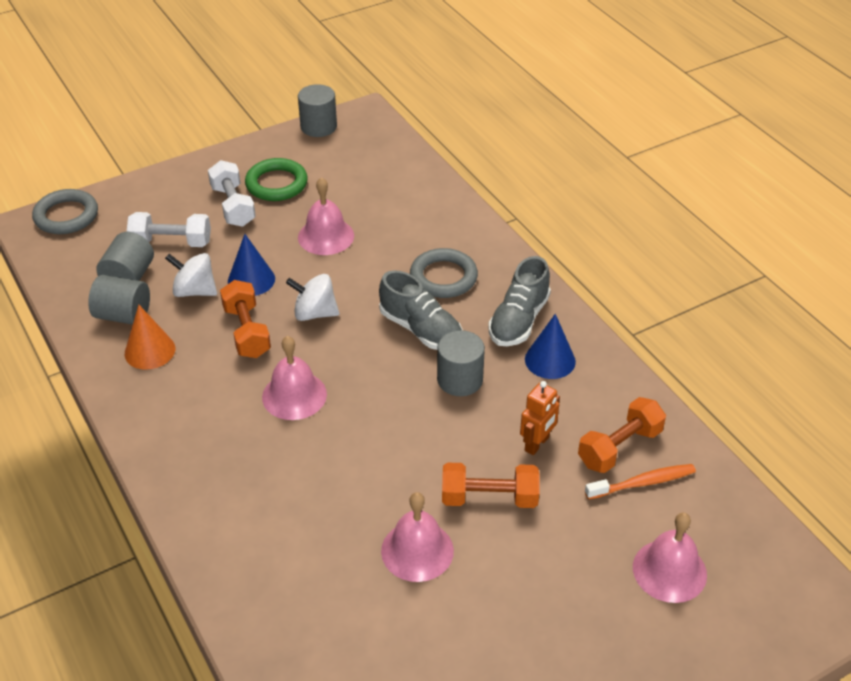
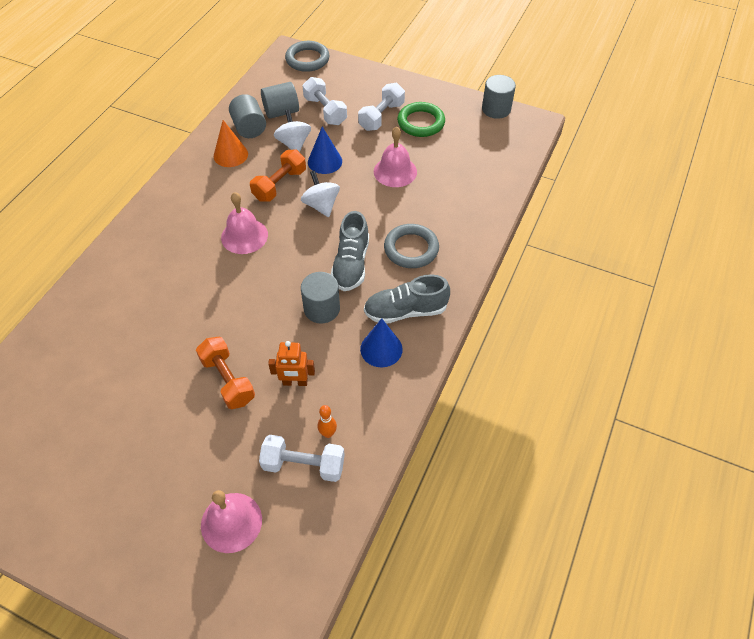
camera: 55 degrees right, 10 degrees up
(417, 550) = (159, 365): pink bell -> none
(619, 447) = (328, 433): orange dumbbell -> orange bowling pin
(643, 483) = (303, 465): orange toothbrush -> white dumbbell

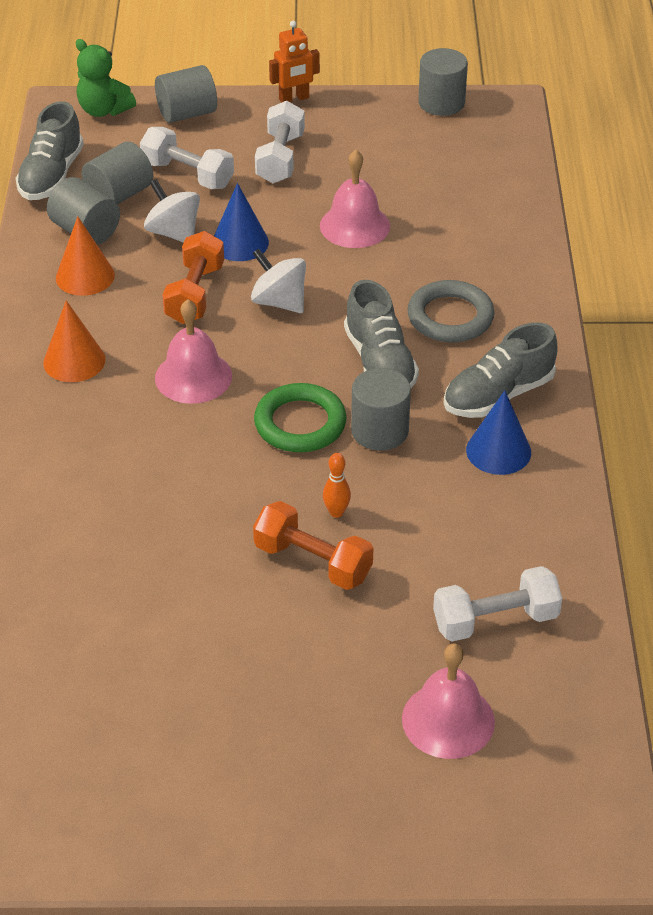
camera: 25 degrees left, 10 degrees down
(190, 204) = (74, 361): none -> orange cone
(254, 90) = (51, 176): none -> grey shoe
(295, 382) = (410, 531): orange robot -> orange robot (294, 99)
(307, 59) = (104, 110): grey ring -> green teddy bear
(328, 433) = (500, 573): orange bowling pin -> orange bowling pin (336, 512)
(349, 74) = (187, 113): none -> grey cylinder
(421, 123) = (345, 150): green ring -> green ring (300, 423)

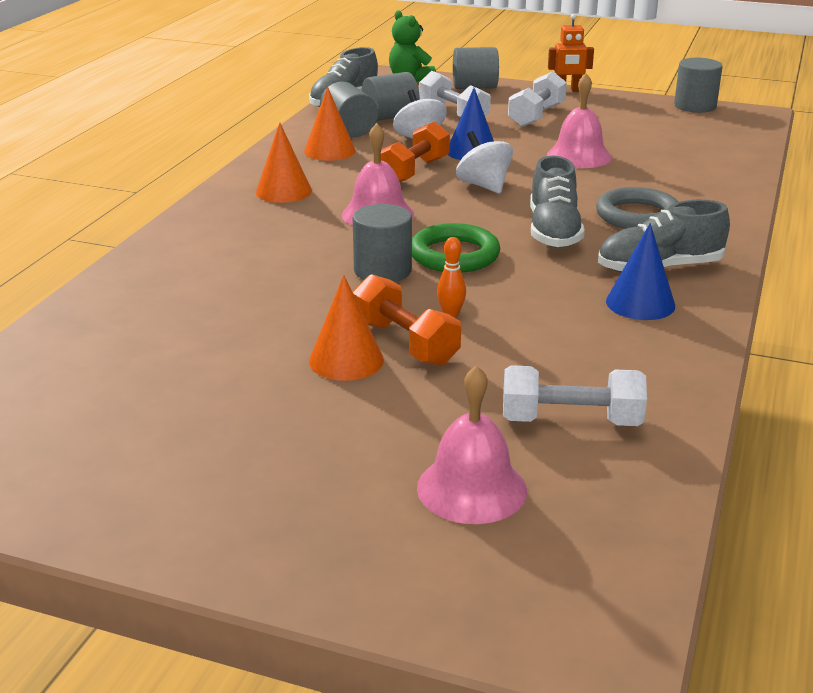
camera: 20 degrees right, 15 degrees down
(271, 599) = (346, 360): none -> orange cone
(380, 431) = (527, 271): grey cylinder -> grey cylinder (382, 271)

